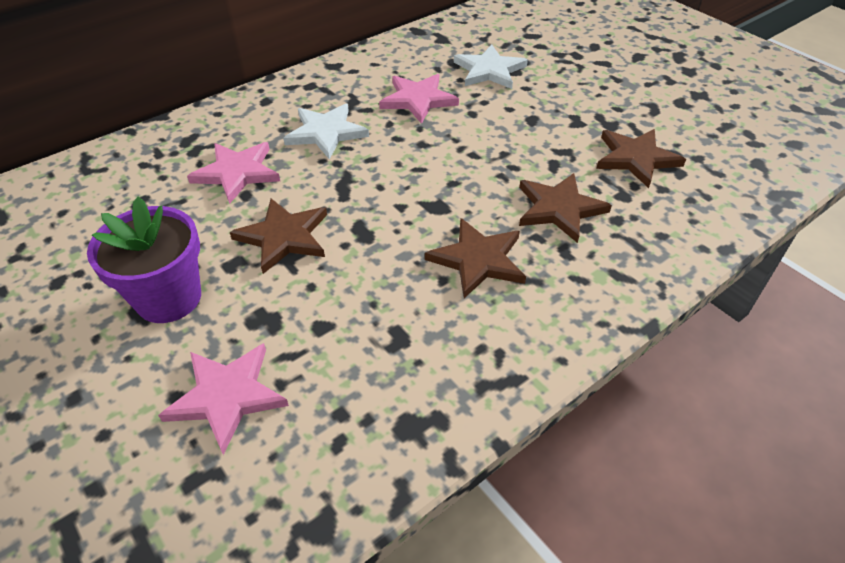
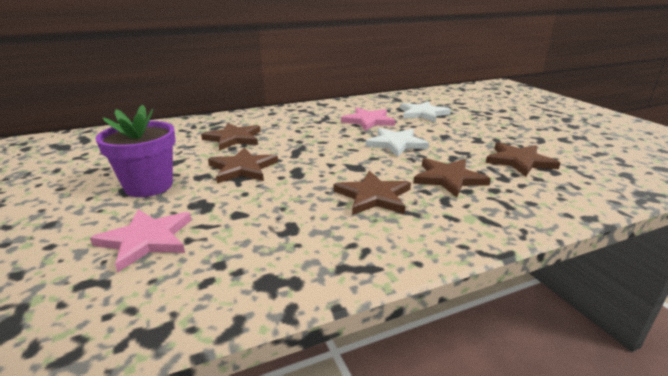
camera: 15 degrees right, 20 degrees down
(237, 173) = (233, 138): pink star -> brown star
(326, 133) = (300, 128): white star -> white star (396, 144)

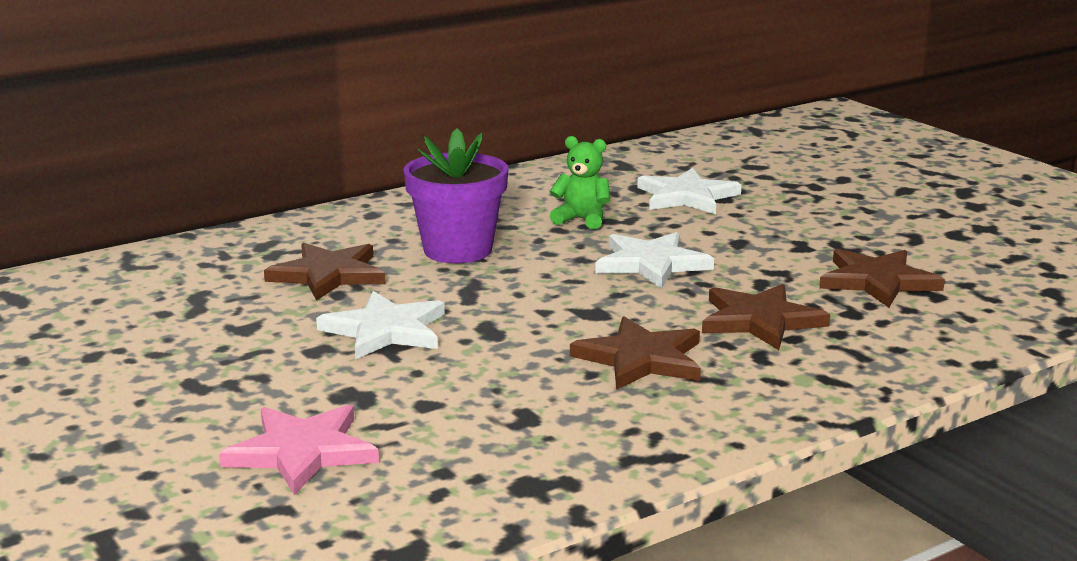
camera: 10 degrees left, 5 degrees down
(149, 186) = (233, 373): purple flower pot -> purple flower pot (457, 250)
(243, 168) = (385, 330): brown star -> white star
(368, 121) = (582, 220): pink star -> green teddy bear

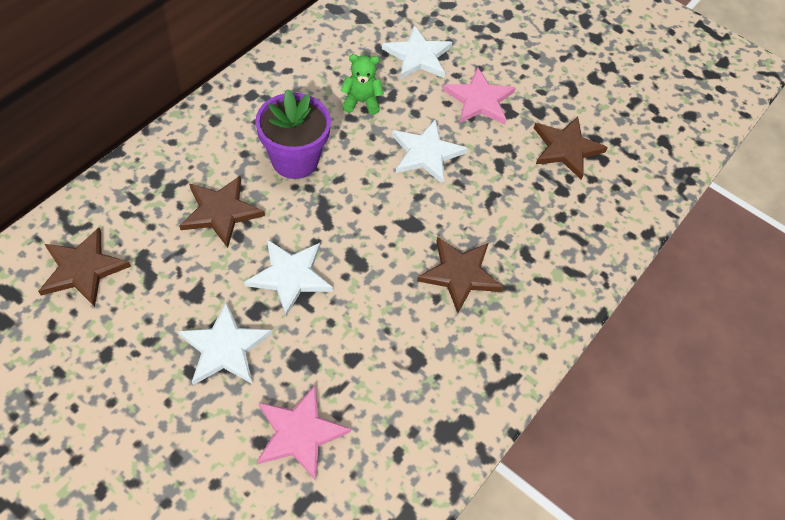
camera: 25 degrees left, 35 degrees up
(251, 371) = (225, 348): none -> white star
(759, 234) = (479, 100): none -> pink star
(760, 321) = (513, 212): brown star -> brown star (83, 269)

